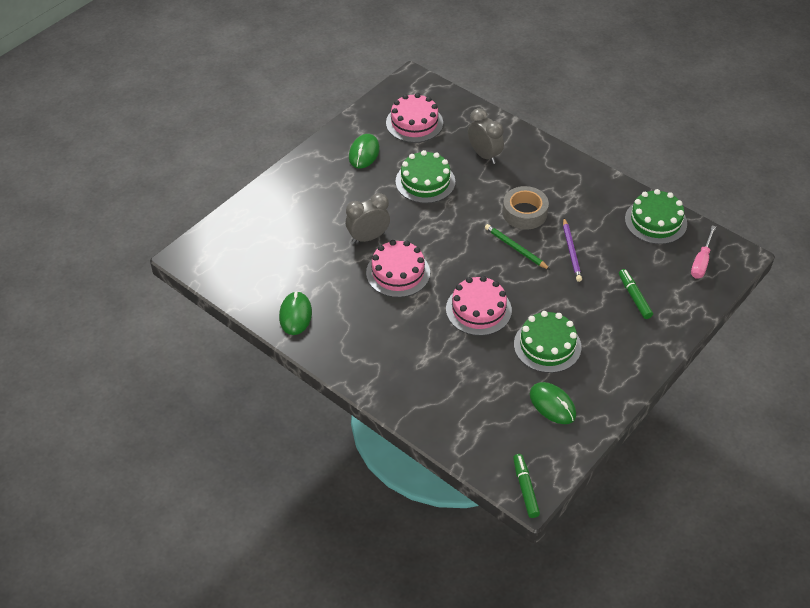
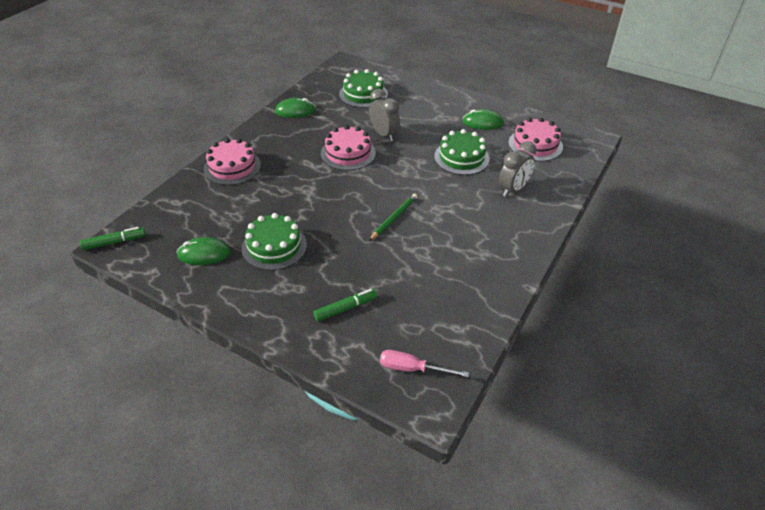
camera: 80 degrees right, 5 degrees down
(478, 309) = (313, 201): pink cake -> pink cake (232, 167)
(524, 213) = (443, 221): grey tape -> none
(552, 405) = (204, 254): green mouse -> green mouse turned 45 degrees clockwise
(571, 251) = (400, 256): purple pencil -> none
(655, 221) = (466, 324): green cake -> green cake (363, 94)

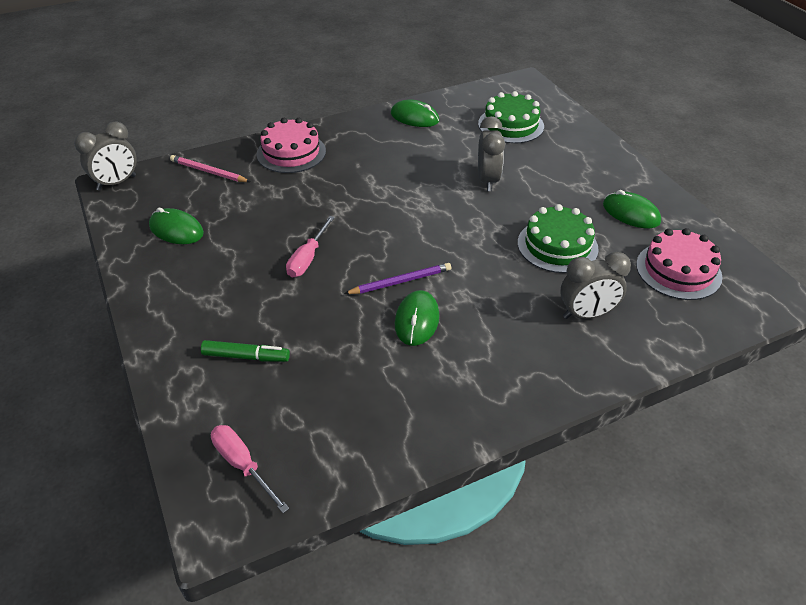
camera: 35 degrees right, 0 degrees up
(114, 242) = (117, 183): green marker -> grey clock
(183, 204) = (209, 171): none -> pink pencil
(274, 246) = (246, 253): green cake -> none
(320, 230) = (308, 258): none -> pink screwdriver
(348, 153) = (424, 185): pink cake -> none
(394, 218) = (400, 282): green pencil -> purple pencil
(426, 236) = (417, 320): none -> green mouse

